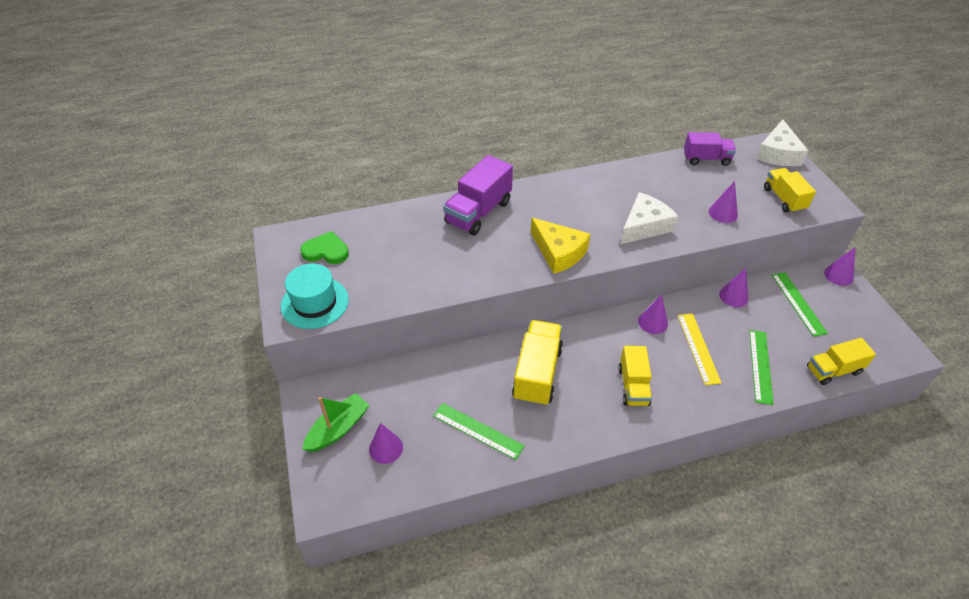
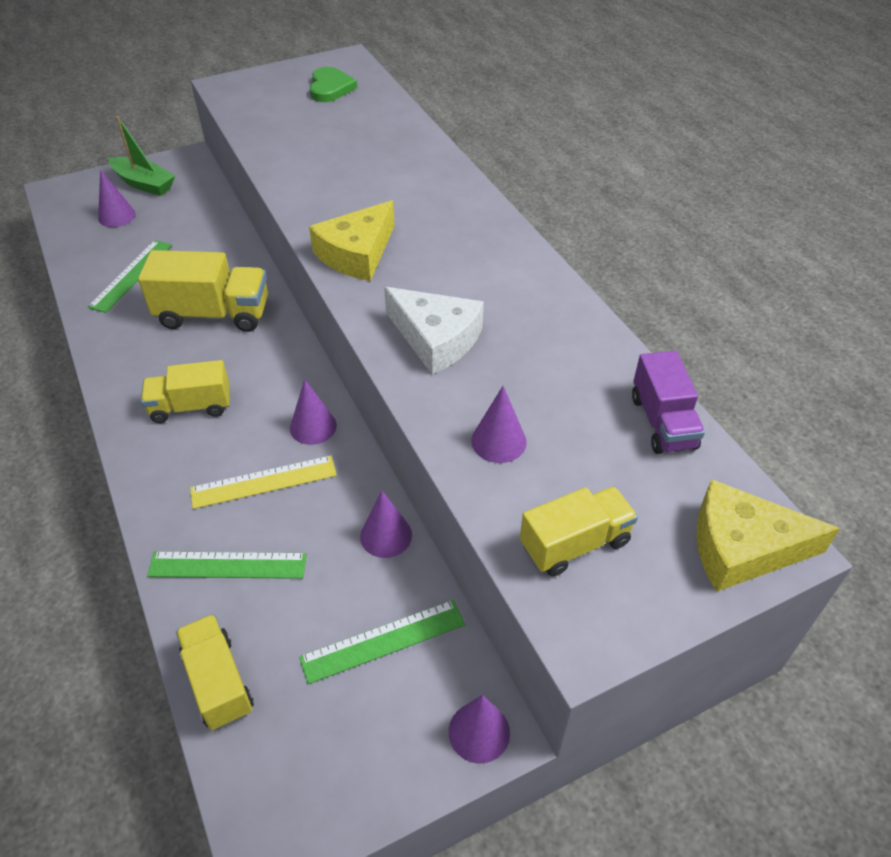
camera: 80 degrees right, 0 degrees up
(315, 303) = (249, 95): turquoise hat -> none
(478, 212) = (425, 179): purple truck -> none
(778, 153) = (742, 547): white cheese -> yellow cheese

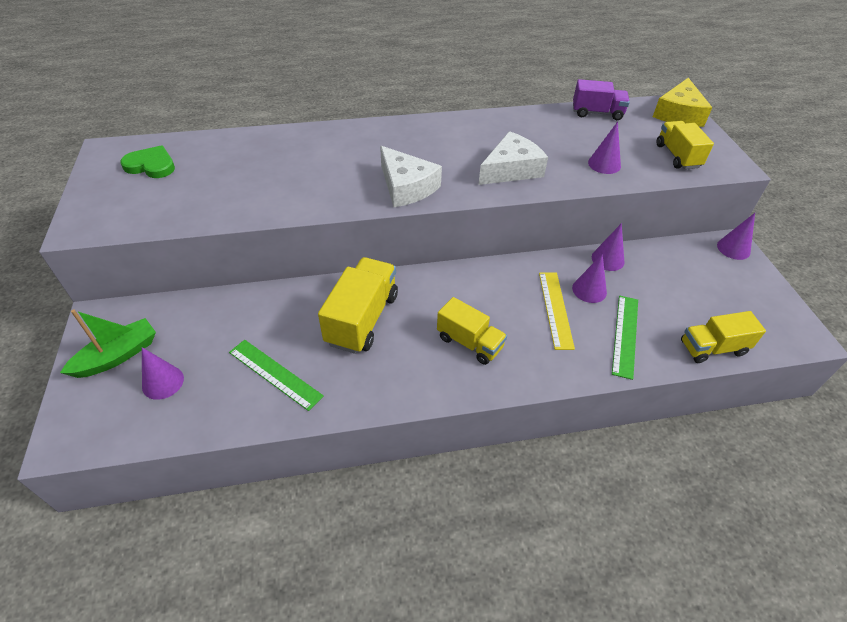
camera: 75 degrees left, 0 degrees up
(191, 406) = (469, 342): yellow truck -> yellow truck turned 60 degrees counterclockwise
(313, 426) = (509, 278): purple cone -> purple cone (589, 290)
(357, 254) = (406, 187): yellow cheese -> white cheese
(383, 641) = (681, 273): green ruler -> none

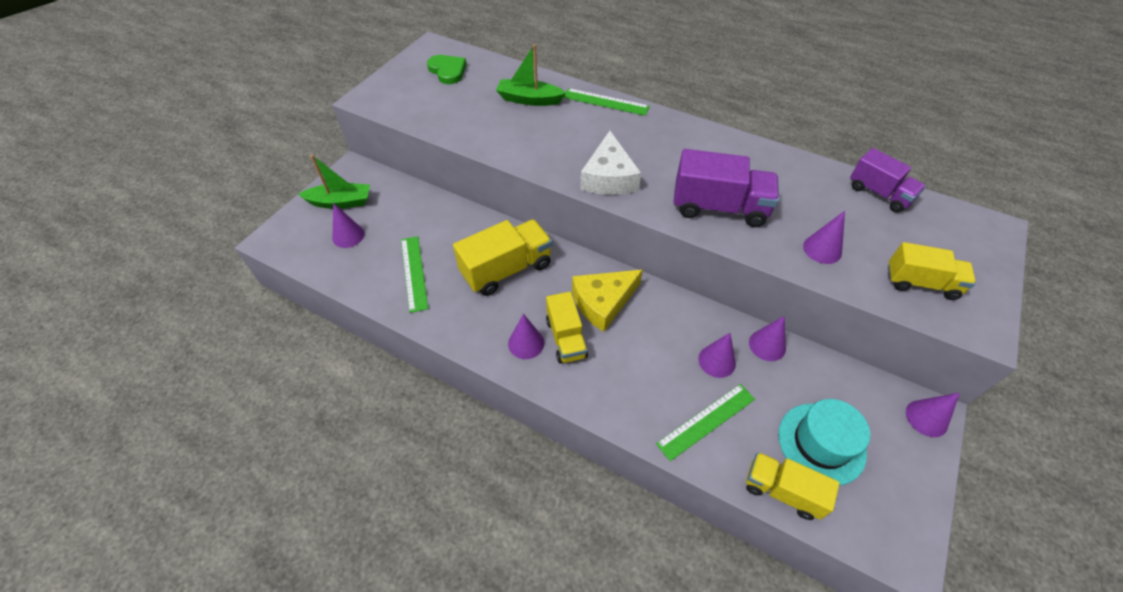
camera: 40 degrees right, 5 degrees up
(266, 157) = (529, 99): none -> green boat
(339, 131) = (605, 102): none -> green ruler
(442, 367) = (526, 343): none -> purple cone
(511, 169) = (719, 207): white cheese -> purple truck
(555, 309) = (666, 357): yellow ruler -> none
(677, 156) = (921, 283): yellow truck -> yellow truck turned 75 degrees clockwise
(678, 114) = (983, 239): yellow cheese -> yellow cheese (603, 302)
(701, 302) = (821, 443): none -> turquoise hat

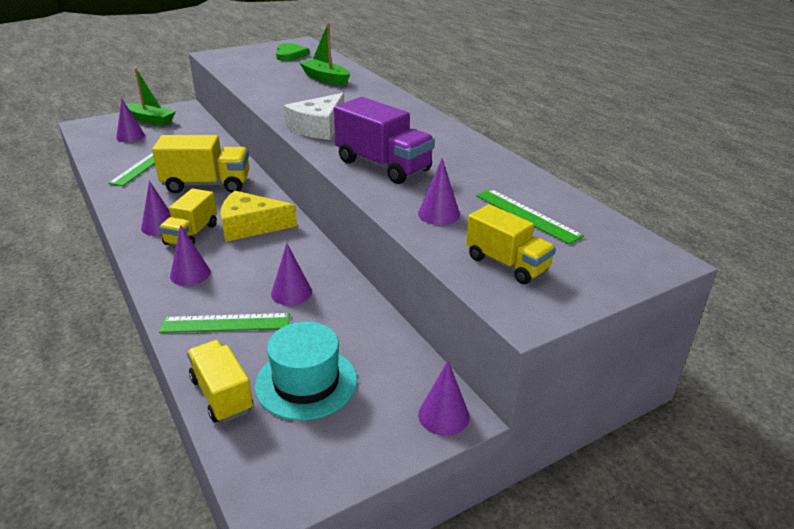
camera: 30 degrees right, 20 degrees down
(605, 102) = (384, 93): green ruler -> green ruler (527, 215)
(767, 345) = (352, 301): purple cone -> purple cone (190, 274)
(879, 193) = (558, 201): purple truck -> none

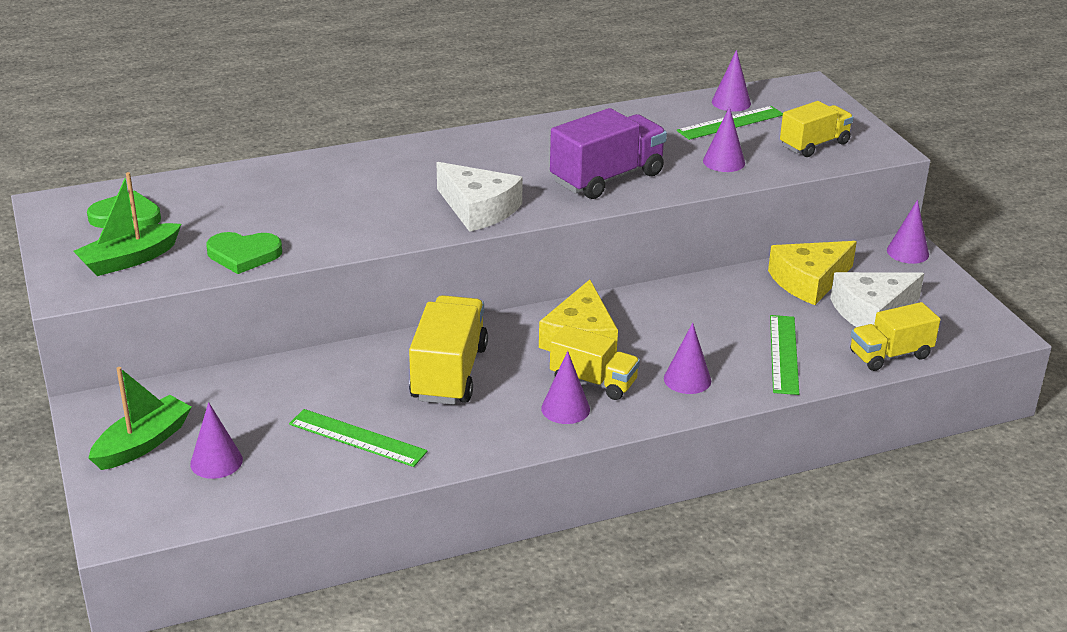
camera: 80 degrees left, 0 degrees up
(250, 79) = (243, 255): none -> green heart
(291, 292) = (732, 314): purple cone -> purple cone (731, 102)
(306, 382) = (872, 311): turquoise hat -> white cheese
(326, 79) = (279, 193): green boat -> green boat (129, 259)
(358, 338) = (809, 281): none -> yellow cheese

